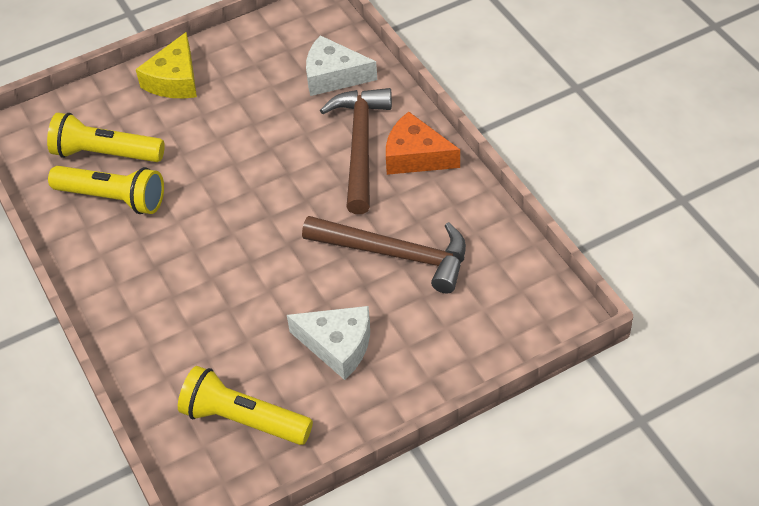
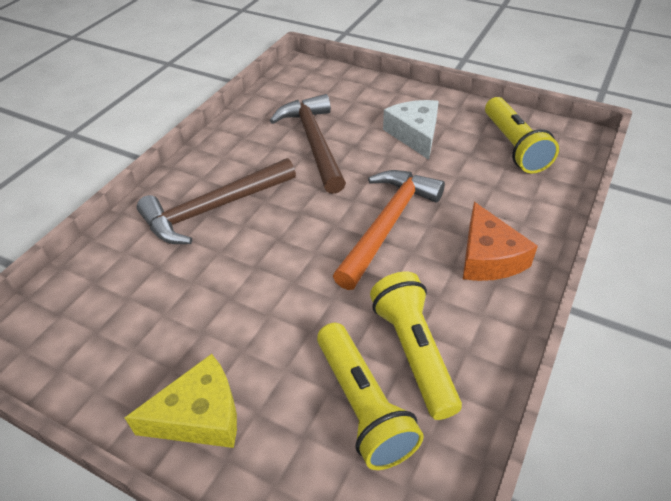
camera: 125 degrees left, 5 degrees down
(236, 250) = (388, 225): none -> orange hammer
(333, 76) = (125, 271): white cheese -> none
(415, 156) = (205, 174): orange cheese -> orange cheese (489, 257)

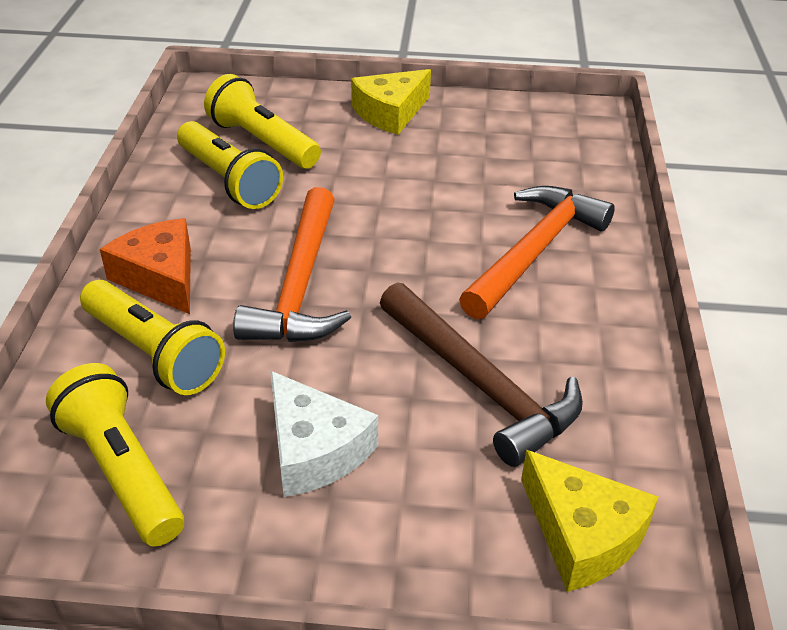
camera: 155 degrees right, 5 degrees down
(213, 209) = (535, 251): brown hammer -> orange hammer
(315, 85) = (582, 534): none -> yellow cheese
(496, 201) = (153, 353): none -> yellow flashlight

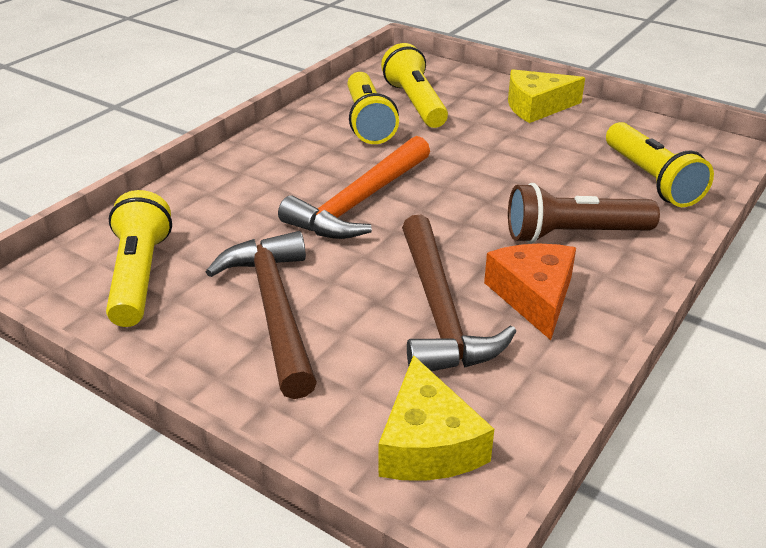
camera: 30 degrees right, 5 degrees down
(153, 353) = (220, 214): yellow flashlight -> yellow flashlight (651, 180)
(160, 277) = (266, 169): orange cheese -> orange cheese (533, 296)
(314, 450) = (275, 309): white cheese -> brown hammer
(535, 251) = (573, 234): orange hammer -> brown flashlight

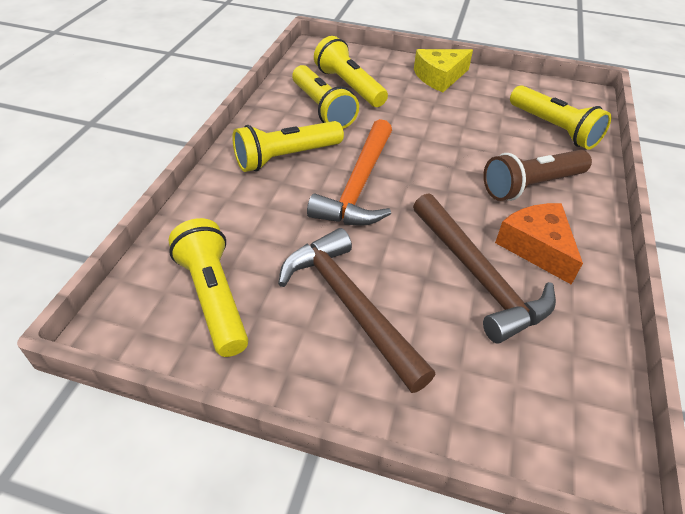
camera: 20 degrees left, 10 degrees up
(295, 163) = (286, 157): none -> yellow flashlight
(428, 443) = (543, 406): yellow cheese -> none

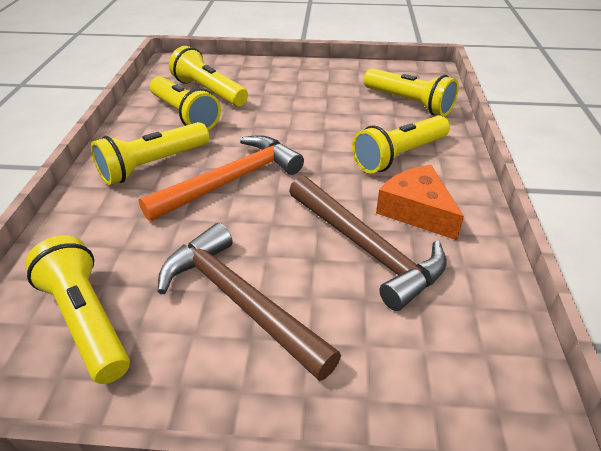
camera: 10 degrees left, 5 degrees down
(358, 186) = (231, 181): orange hammer -> orange hammer turned 135 degrees counterclockwise
(439, 77) = (295, 73): yellow cheese -> none
(531, 186) = (399, 156): brown flashlight -> yellow flashlight

